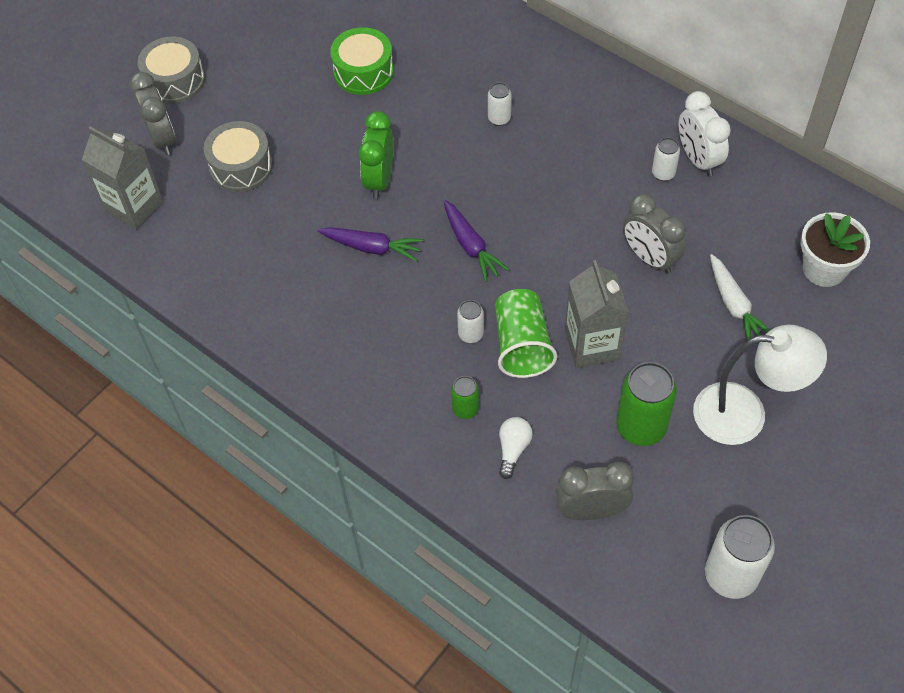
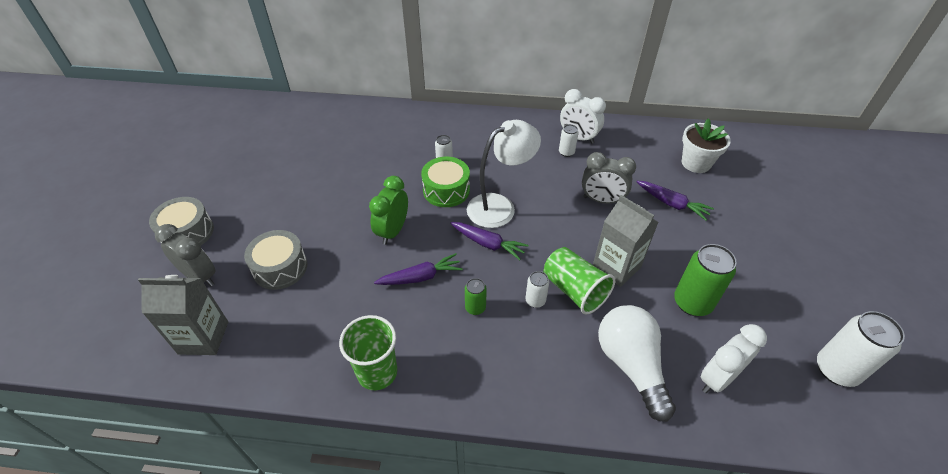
camera: 35 degrees left, 10 degrees down
(265, 323) = (377, 372): none -> green cup
(363, 72) = (332, 172): green drum -> green drum (446, 190)
(379, 180) = (393, 231): green clock -> green clock turned 45 degrees clockwise
(465, 409) = (575, 355): green can -> green can (475, 308)
(513, 449) = (631, 365): white light bulb -> white light bulb, size x2.13
(591, 510) = (717, 378): grey clock -> white clock
(734, 305) = (671, 204): white carrot -> purple carrot
(745, 414) = (739, 262): white lamp -> white lamp (500, 206)

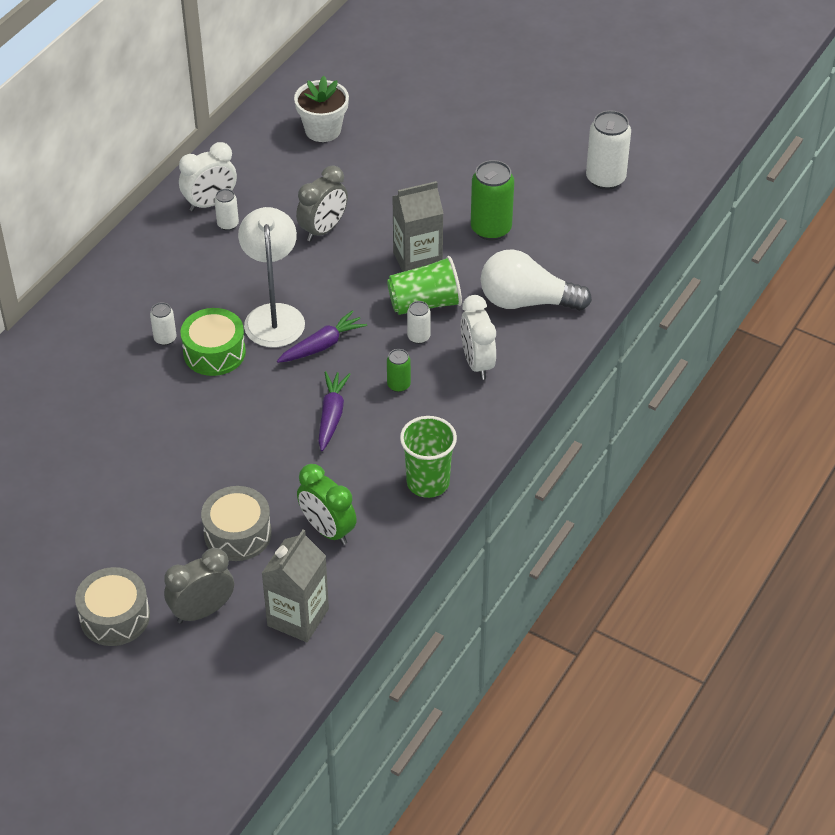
camera: 65 degrees left, 0 degrees up
(393, 231) = (248, 419): green clock -> green clock (327, 530)
(671, 204) = (366, 179): purple carrot -> none
(717, 378) = (571, 253): white clock -> white clock (477, 363)

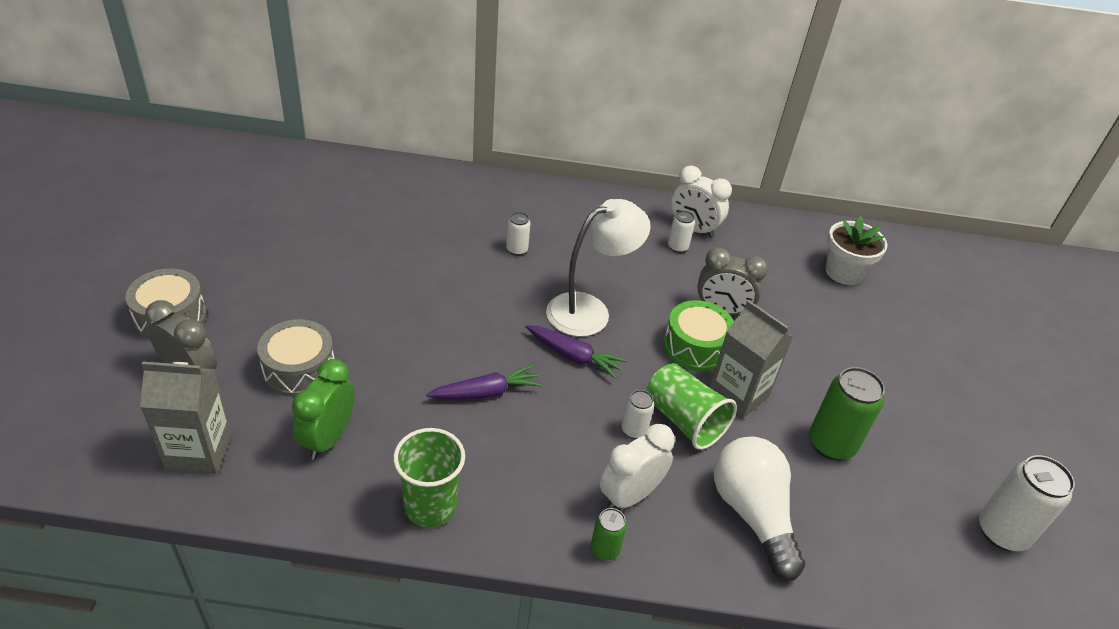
camera: 60 degrees right, 5 degrees down
(214, 352) = (519, 285): green drum -> green drum (695, 347)
(398, 385) = (557, 434): green can -> green can (605, 549)

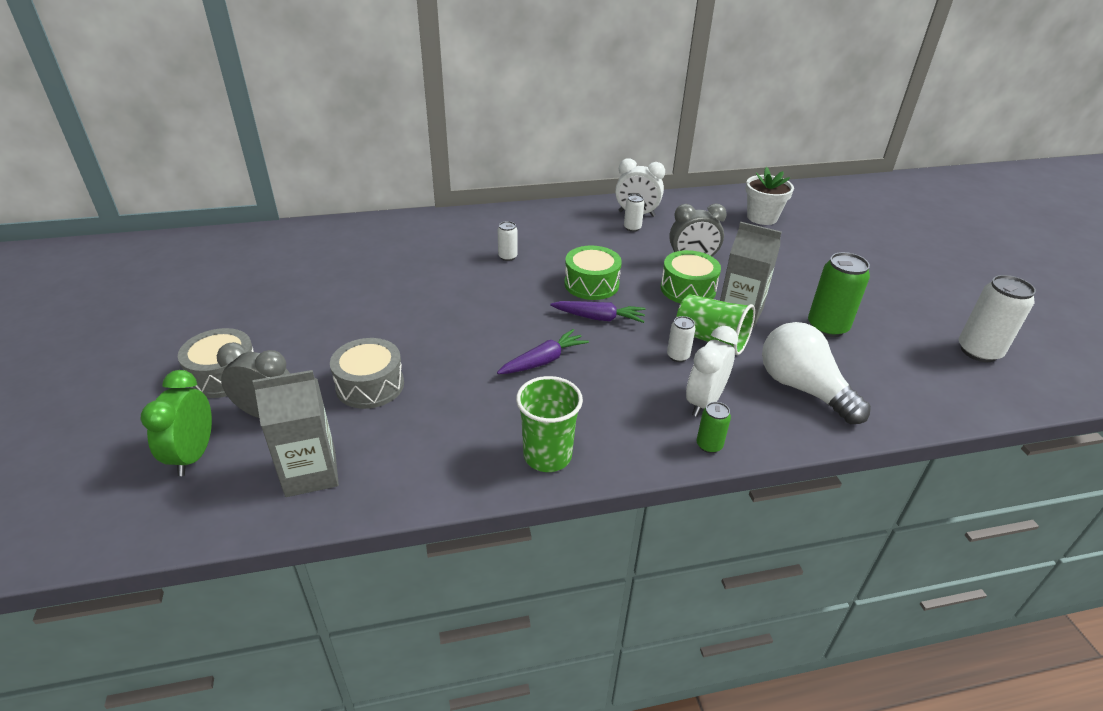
camera: 15 degrees left, 5 degrees down
(328, 438) = (427, 430): green clock -> green clock (193, 455)
(589, 310) = (591, 284): white lamp -> green drum

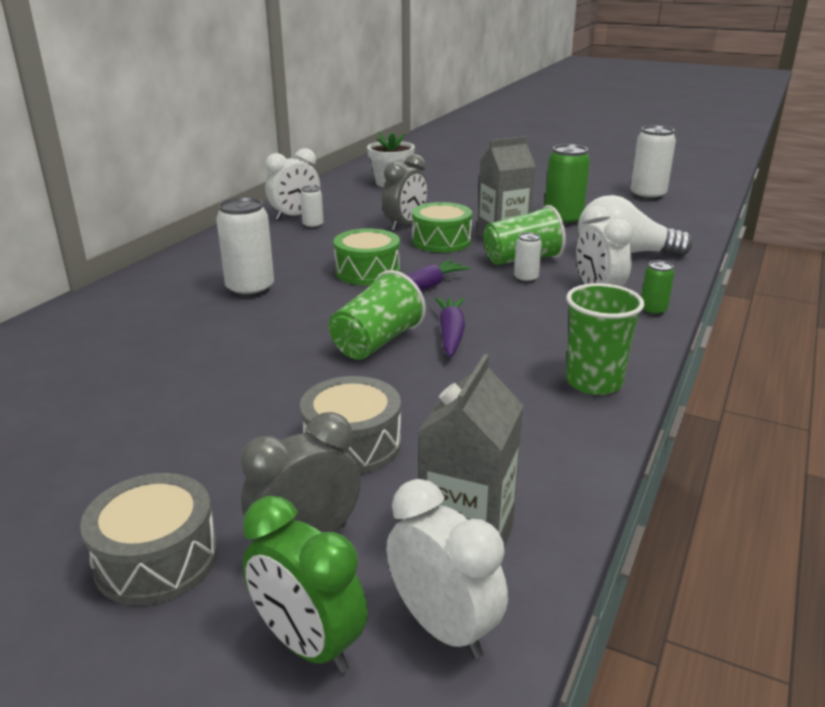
camera: 50 degrees left, 10 degrees down
(232, 496) = (443, 627): none -> white clock
(496, 336) = (376, 342): none -> green cup
(507, 257) = (250, 289): white can -> white can, size x1.90

